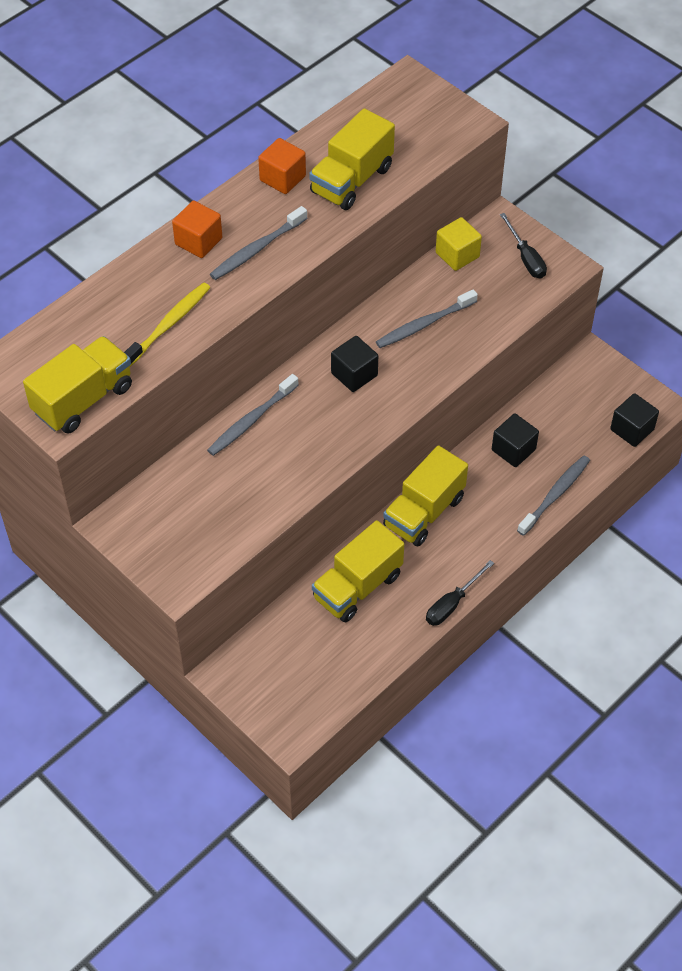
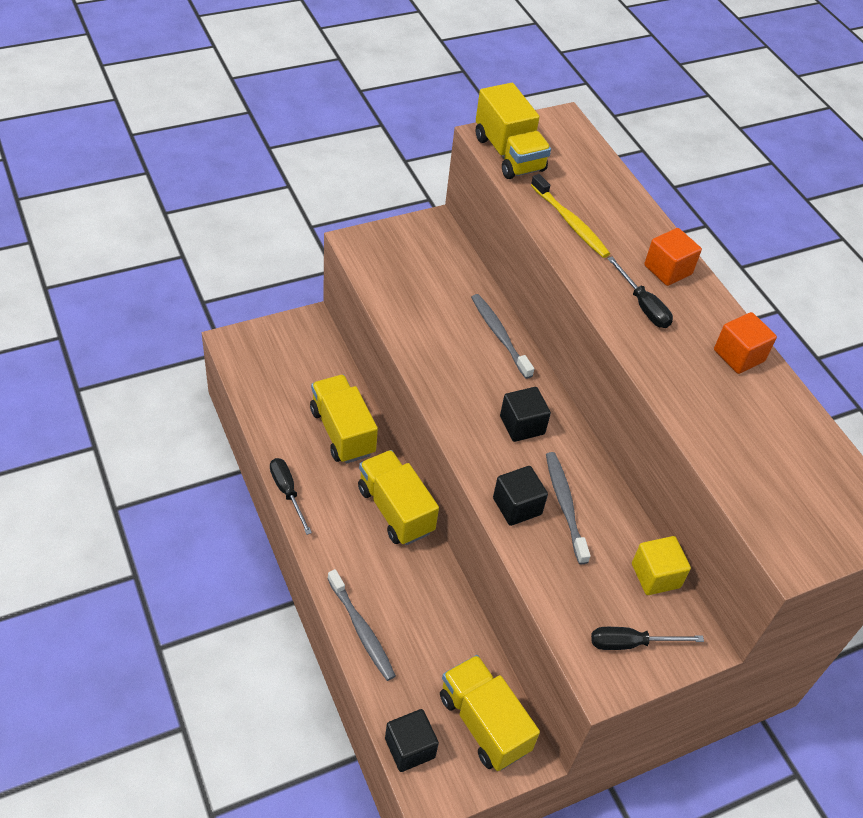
camera: 105 degrees right, 5 degrees down
(257, 249) = (643, 305): grey toothbrush -> black screwdriver
(351, 180) = (720, 410): yellow truck -> yellow truck (483, 723)
(513, 450) = (433, 616): black cube -> black cube (517, 506)

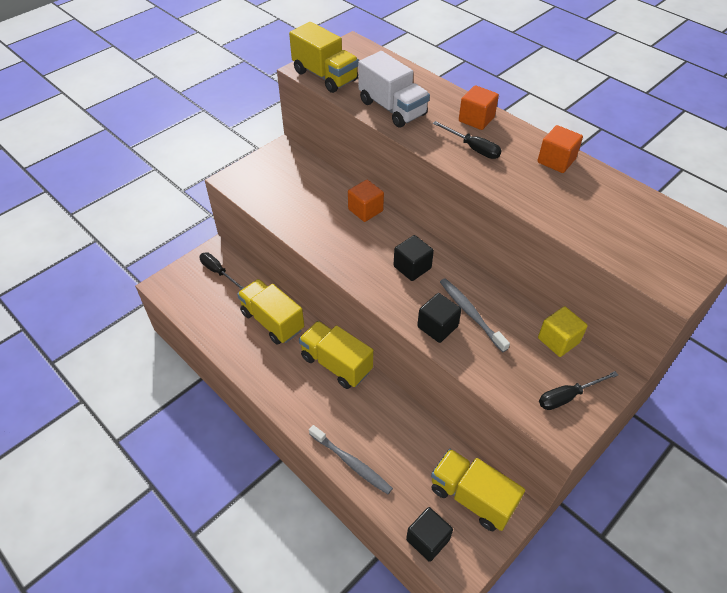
camera: 15 degrees left, 0 degrees up
(287, 492) = (250, 380): black screwdriver -> black screwdriver (218, 272)
(499, 335) = (365, 210): grey toothbrush -> orange cube
(570, 222) = (392, 108): yellow toothbrush -> white truck

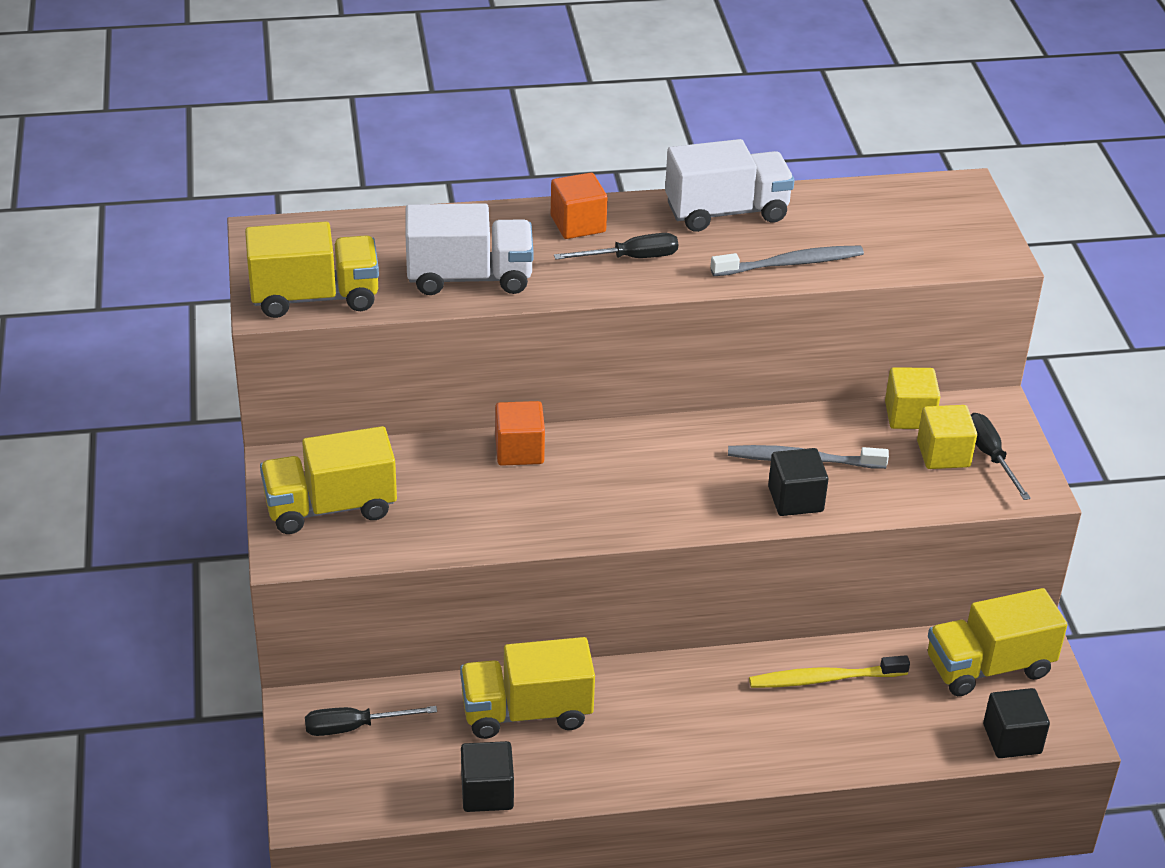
camera: 55 degrees left, 10 degrees down
(336, 364) = (674, 683): yellow truck -> yellow truck (330, 507)
(351, 463) = (848, 752): grey toothbrush -> grey toothbrush (790, 264)
(393, 424) = (824, 679): none -> yellow toothbrush
(412, 267) = (674, 466): black cube -> black cube (487, 792)
(544, 372) = (943, 454): none -> yellow cube
(556, 161) = (726, 212): orange cube -> white truck
(567, 396) = (990, 456): black screwdriver -> black screwdriver turned 150 degrees clockwise

